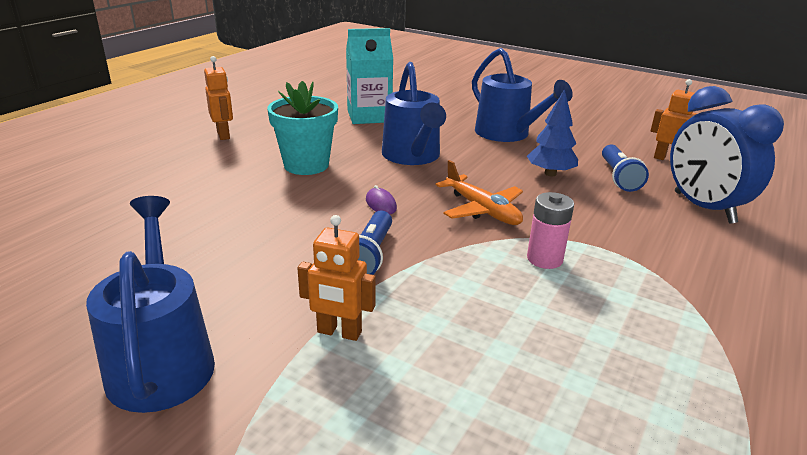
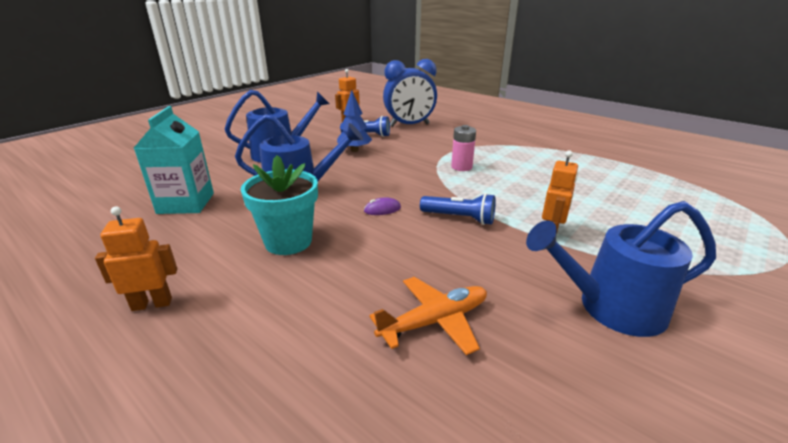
camera: 80 degrees left, 0 degrees up
(482, 210) = (399, 176): orange plane -> orange plane (434, 321)

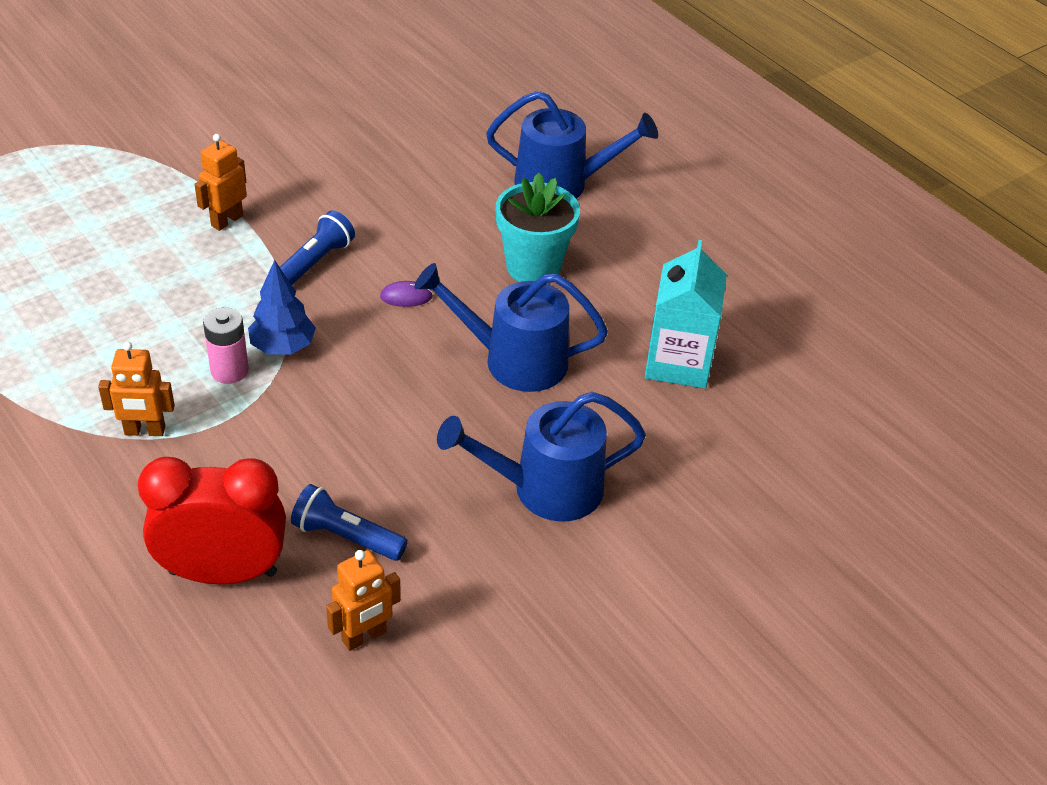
camera: 170 degrees left, 15 degrees up
(152, 304) = (656, 221): orange robot -> orange robot (145, 431)
(354, 150) = (396, 470): blue tree -> blue tree (283, 347)
(409, 125) = (223, 572): blue clock -> red clock
(434, 321) = (414, 162): orange plane -> none
(459, 218) = (315, 262): blue flashlight -> blue flashlight turned 90 degrees clockwise
(610, 308) = (260, 144): blue watering can -> blue watering can (562, 184)

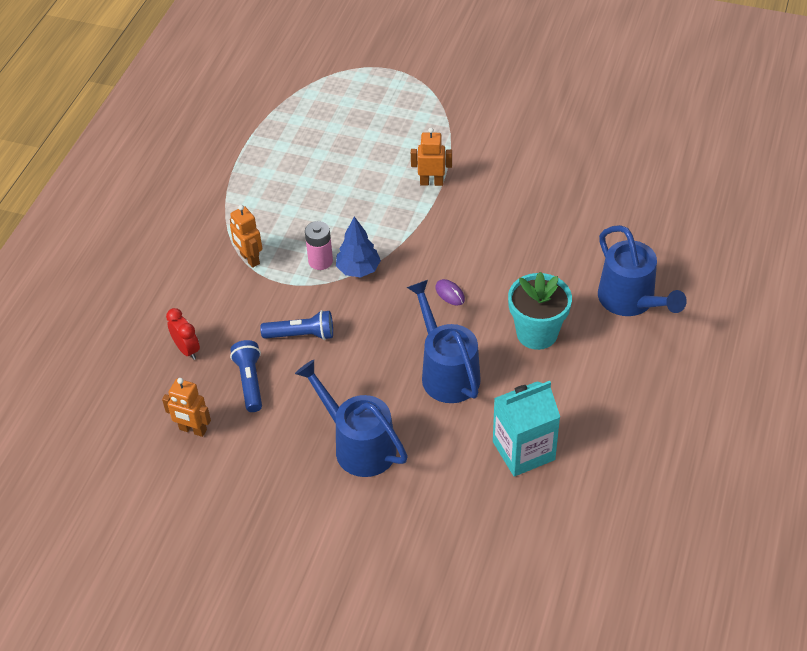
camera: 60 degrees right, 5 degrees up
(223, 572) = (187, 349): red clock -> red clock, size x0.51
(315, 262) = (437, 239): blue flashlight -> blue flashlight (301, 335)

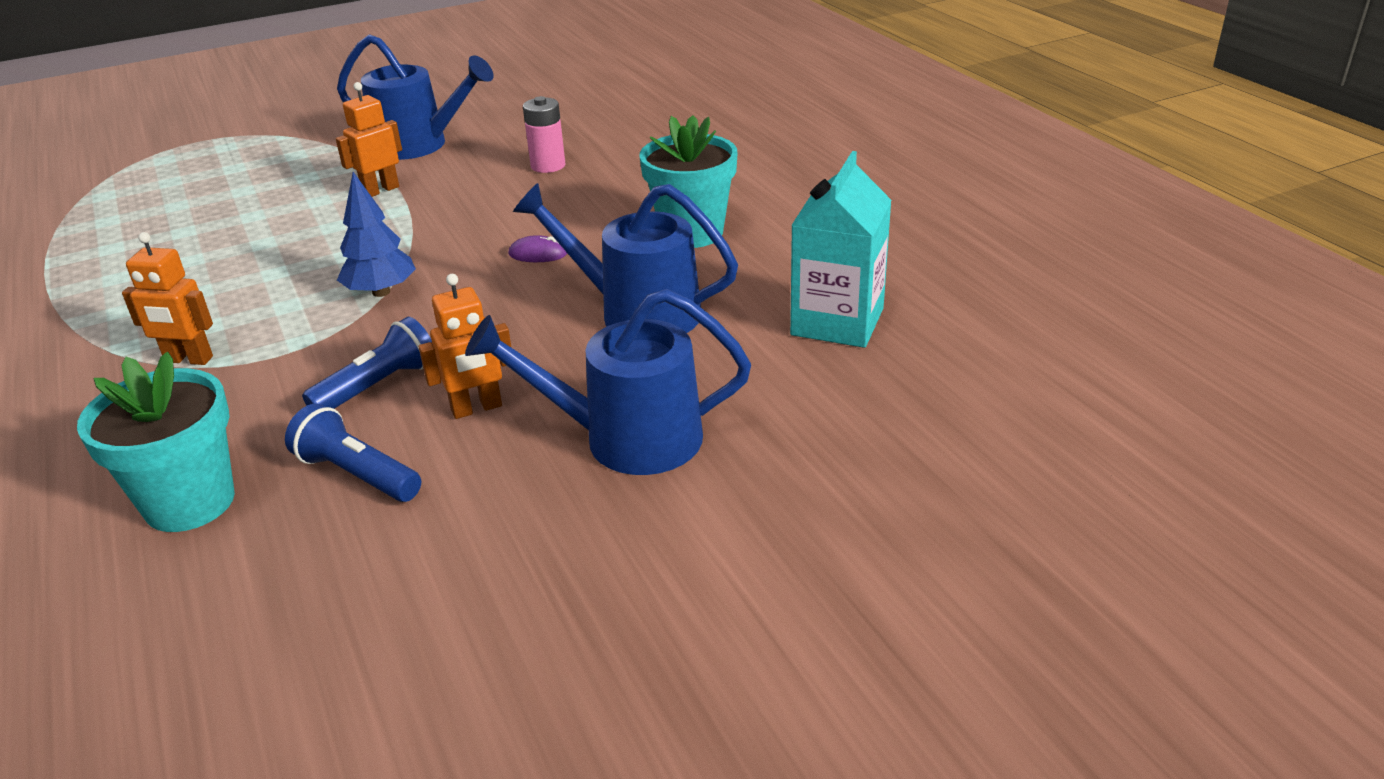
camera: 45 degrees left, 15 degrees down
(187, 349) = (190, 502): red clock -> turquoise flower pot
(193, 430) = (322, 587): orange robot -> orange robot (476, 408)
(320, 261) = (312, 310): pink battery -> pink battery (548, 166)
(631, 301) = (749, 168): blue watering can -> blue watering can (419, 145)

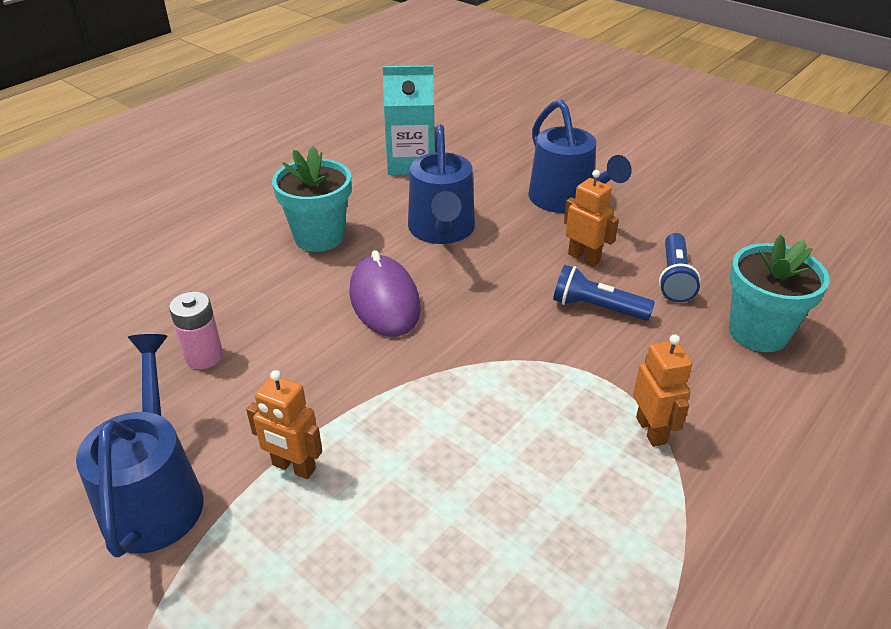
camera: 115 degrees left, 5 degrees up
(381, 292) = (487, 364): blue tree -> none
(538, 254) = (384, 300): purple mouse -> purple mouse, size x2.28

